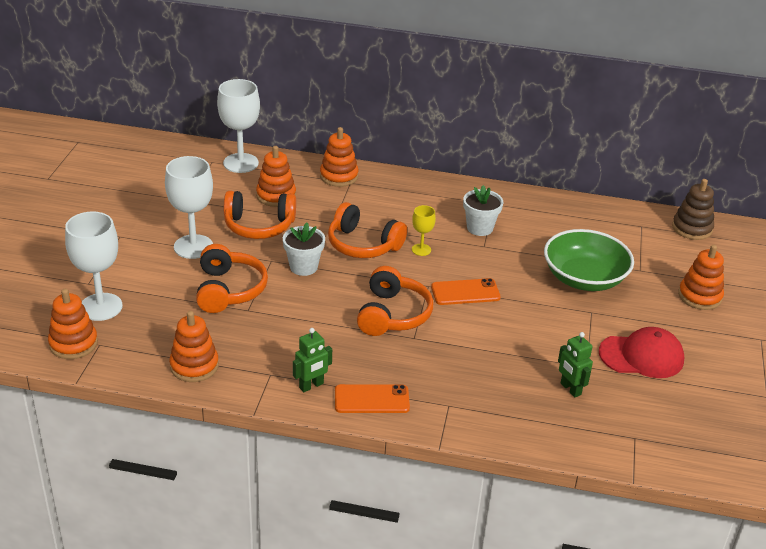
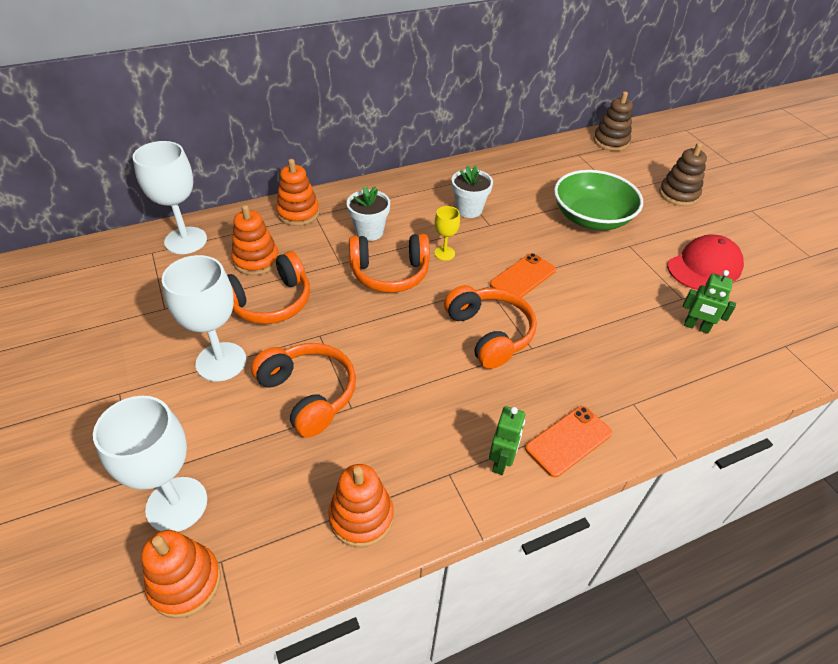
camera: 35 degrees left, 10 degrees up
(303, 267) = (358, 325): white flower pot -> white flower pot (369, 232)
(699, 296) = (678, 194): orange stacking toy -> brown stacking toy

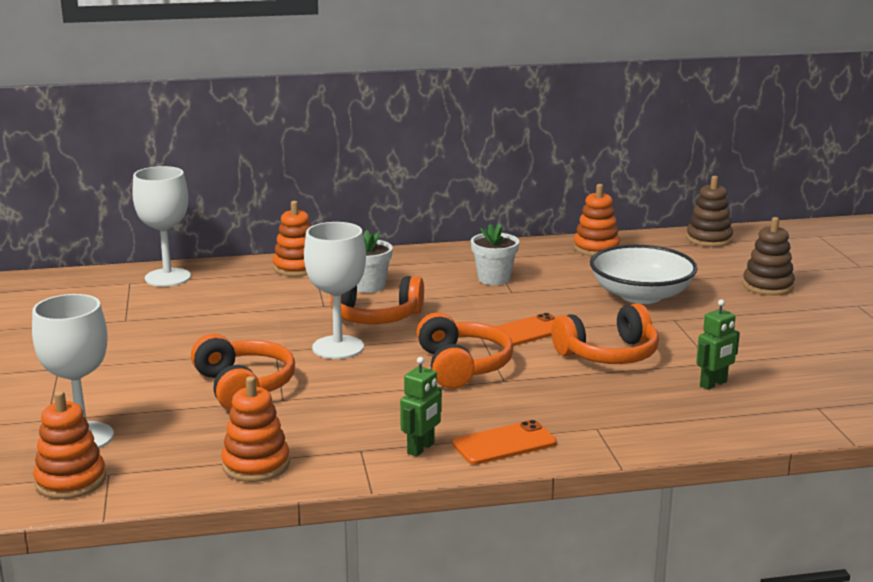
camera: 15 degrees right, 25 degrees down
(221, 362) = (166, 358): white goblet -> white goblet (338, 347)
(256, 260) = (235, 296): orange stacking toy -> orange stacking toy (596, 248)
(270, 302) = (235, 325): orange headphones -> orange headphones (608, 354)
(444, 253) = (445, 308): yellow goblet -> none
(591, 217) = (641, 295): green bowl -> white bowl
(696, 327) = (713, 384): green robot -> green robot turned 75 degrees counterclockwise
(704, 267) = (758, 342): red cap -> none

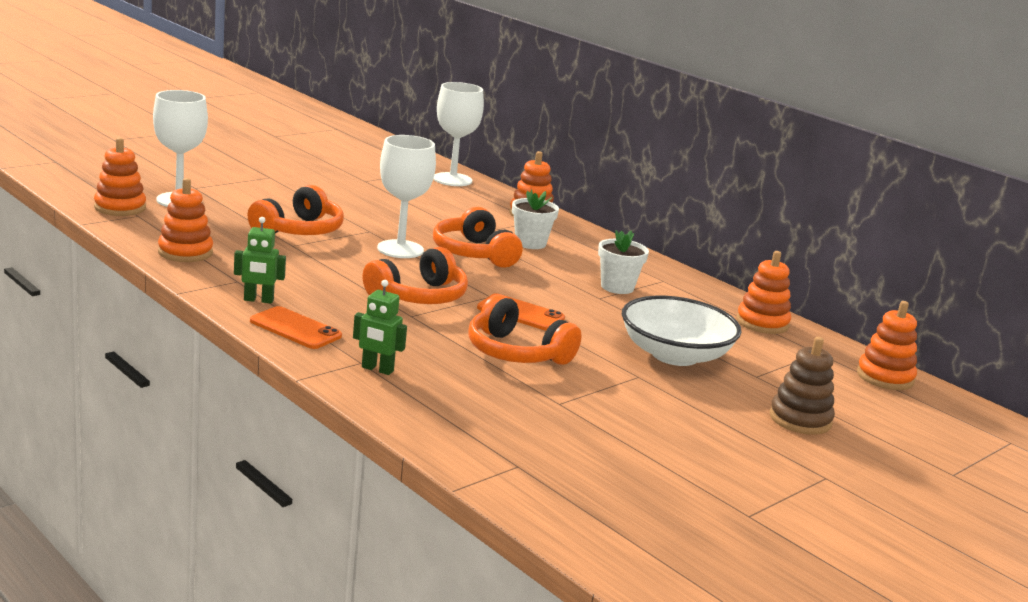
camera: 55 degrees right, 0 degrees up
(709, 239) = (885, 377): brown stacking toy -> orange stacking toy
(713, 384) = (510, 407): green robot -> green robot (377, 369)

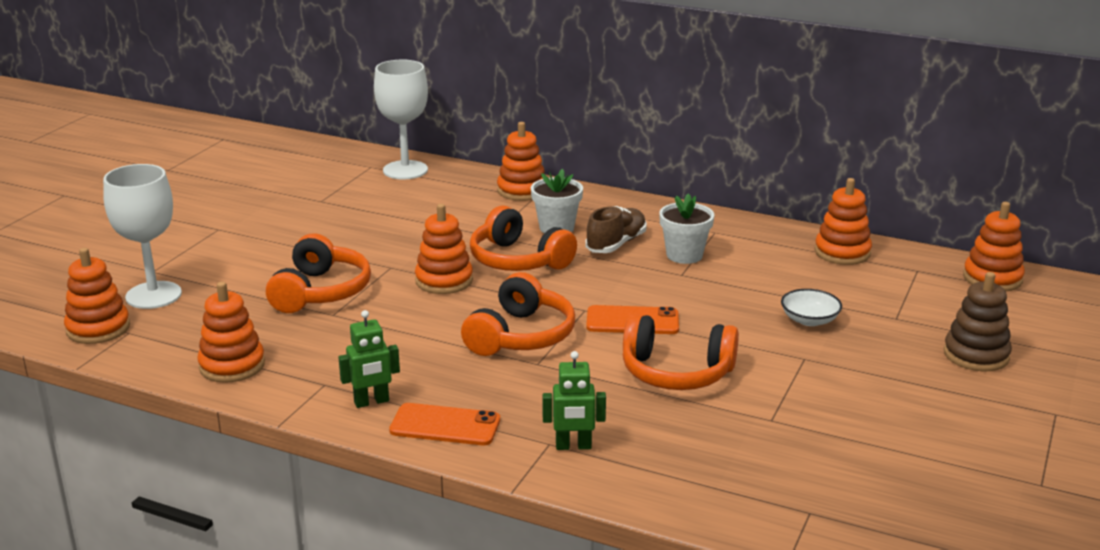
camera: 20 degrees left, 5 degrees up
(400, 249) = (444, 280): white goblet -> orange stacking toy
(567, 265) = (616, 244): none -> brown shoe
(674, 355) = (809, 320): white bowl -> white bowl, size x0.48

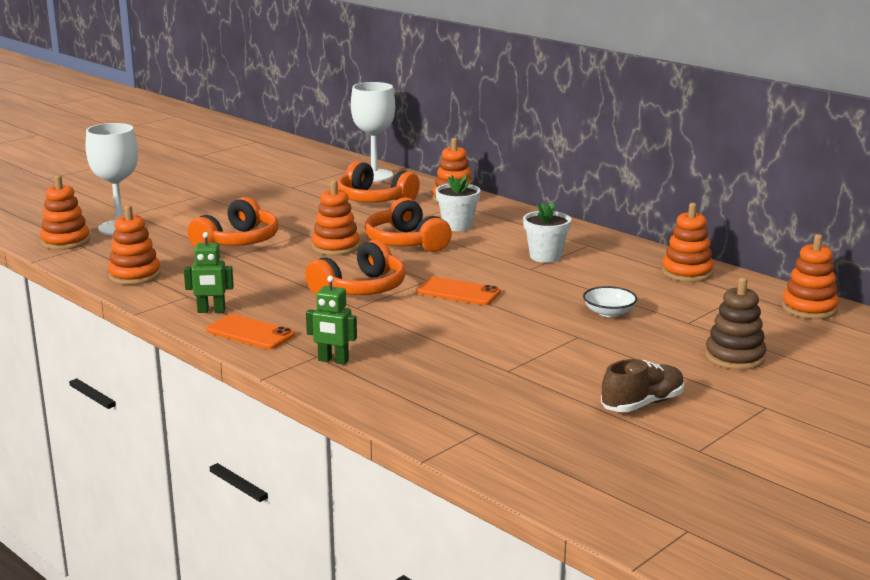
camera: 20 degrees right, 5 degrees down
(616, 244) = (496, 242): brown shoe -> brown shoe (642, 404)
(676, 372) = (460, 329): orange headphones -> orange headphones (374, 199)

